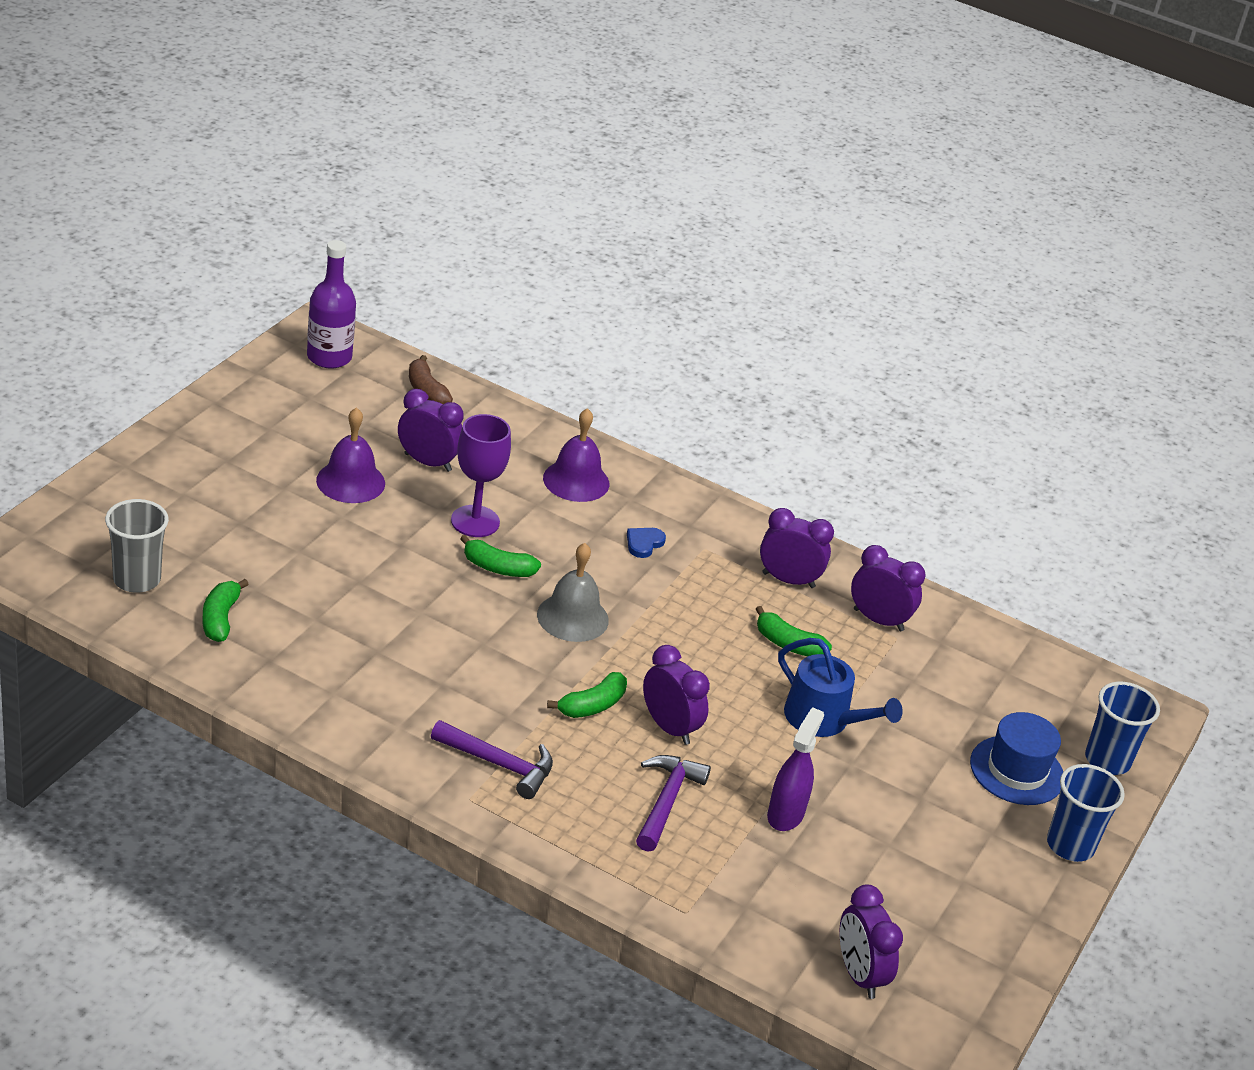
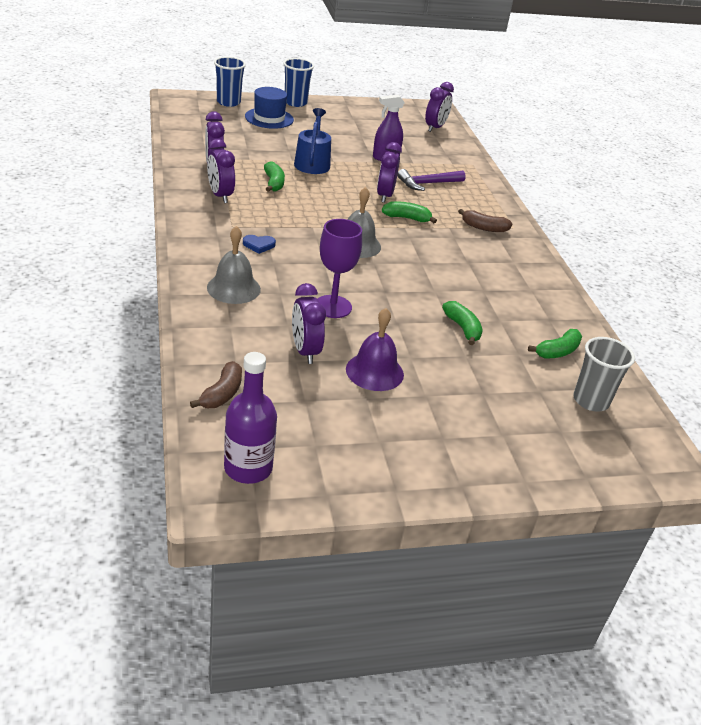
camera: 130 degrees left, 0 degrees up
(498, 568) = (359, 282): green banana -> green banana (462, 328)
(499, 764) = (484, 228): purple hammer -> brown banana
(576, 481) = (233, 288): purple bell -> grey bell

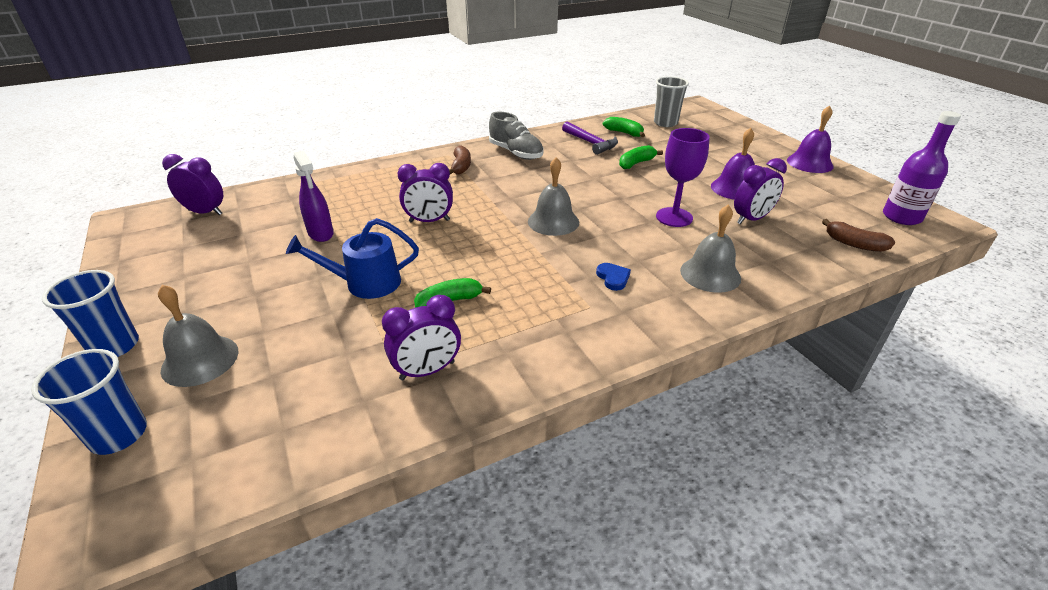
camera: 100 degrees left, 0 degrees up
(220, 195) = (519, 337): purple clock -> none
(222, 394) = (854, 244): brown banana -> brown banana turned 150 degrees counterclockwise
(269, 118) = (200, 360): blue hat -> grey bell
(407, 218) = (473, 203): green banana -> none
(421, 475) = (809, 163): none -> purple bell
(427, 184) = (381, 201): purple hammer -> purple hammer (590, 143)
(510, 263) = (516, 153): none -> grey shoe

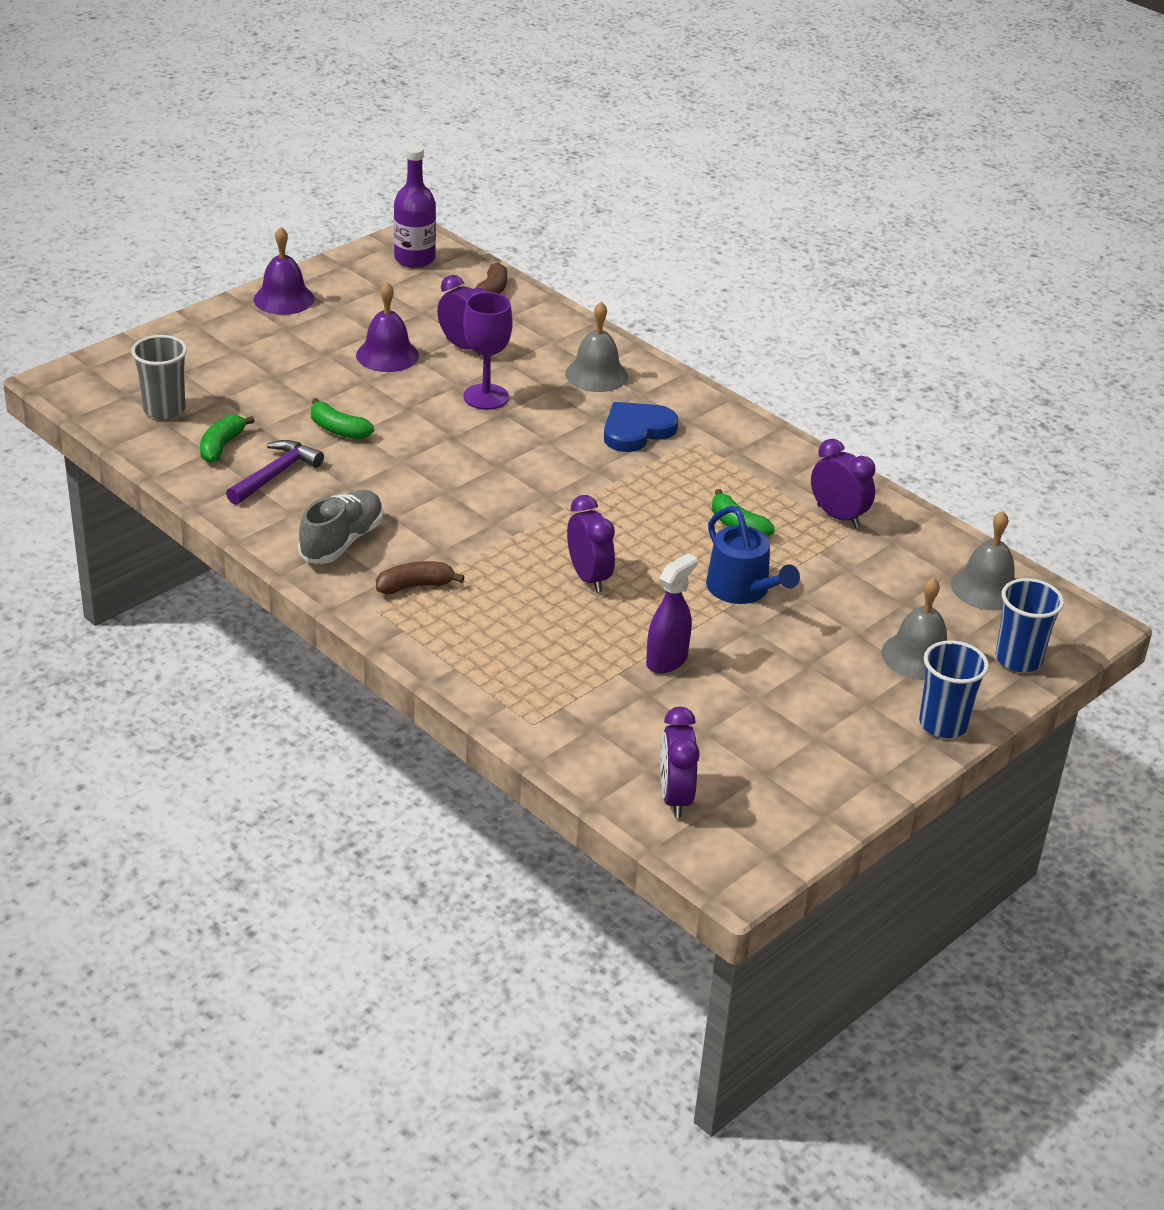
camera: 110 degrees left, 0 degrees up
(553, 221) = (540, 481): grey bell -> grey bell (986, 588)
(613, 278) = (636, 430): blue heart -> blue heart, size x1.91

